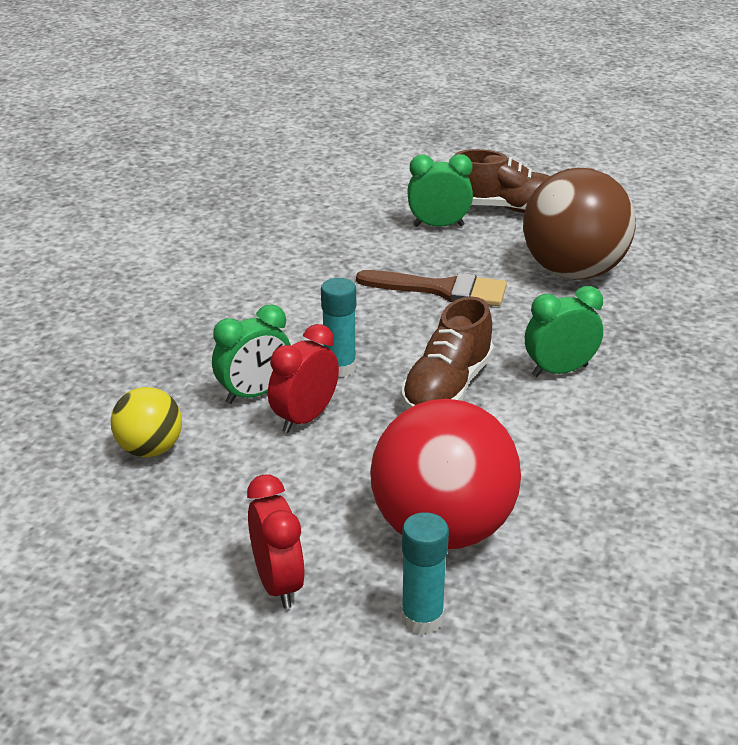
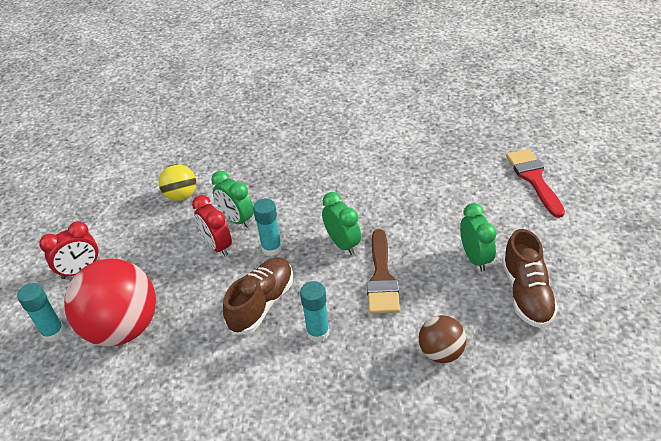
camera: 80 degrees right, 10 degrees up
(305, 418) = (217, 246): red clock -> red clock turned 150 degrees counterclockwise
(327, 166) = (534, 179): none -> red brush
(447, 387) = (262, 303): brown shoe -> brown shoe turned 105 degrees clockwise
(516, 348) = (318, 332): none -> turquoise glue stick
(560, 371) = (296, 362): green clock -> green clock (342, 244)
(573, 272) = (441, 352): brown ball -> brown ball, size x0.52

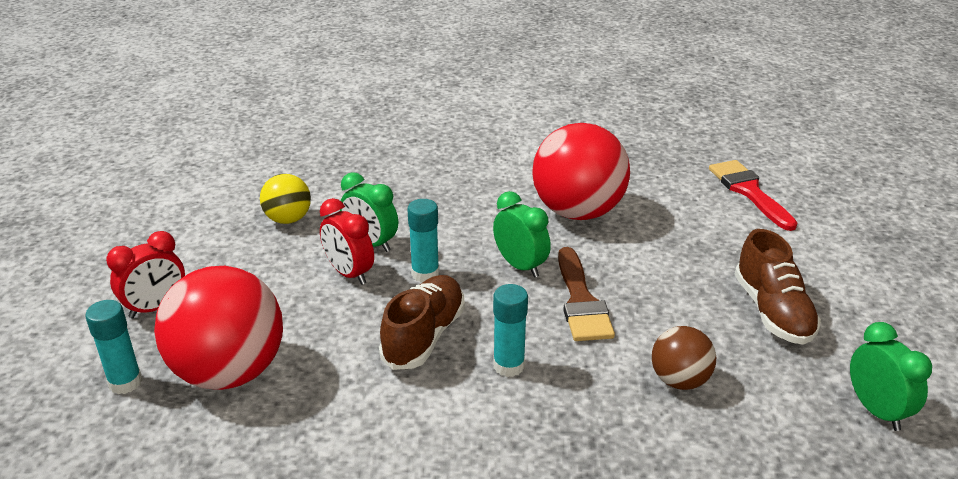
camera: 10 degrees left, 10 degrees down
(395, 195) = (578, 212): none -> red ball
(475, 258) = (697, 276): green clock -> green clock (876, 411)

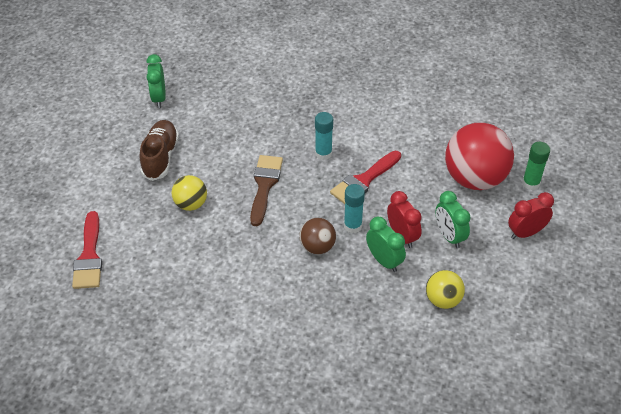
camera: 165 degrees left, 15 degrees up
(125, 382) = (530, 183): turquoise glue stick -> green glue stick
(424, 336) = (364, 180): brown shoe -> red brush
(520, 266) = (289, 220): green clock -> green clock (449, 236)
(578, 212) = (227, 262): red ball -> none
(672, 261) = (191, 204): none -> yellow ball
(679, 380) = (240, 129): brown ball -> brown ball (317, 247)

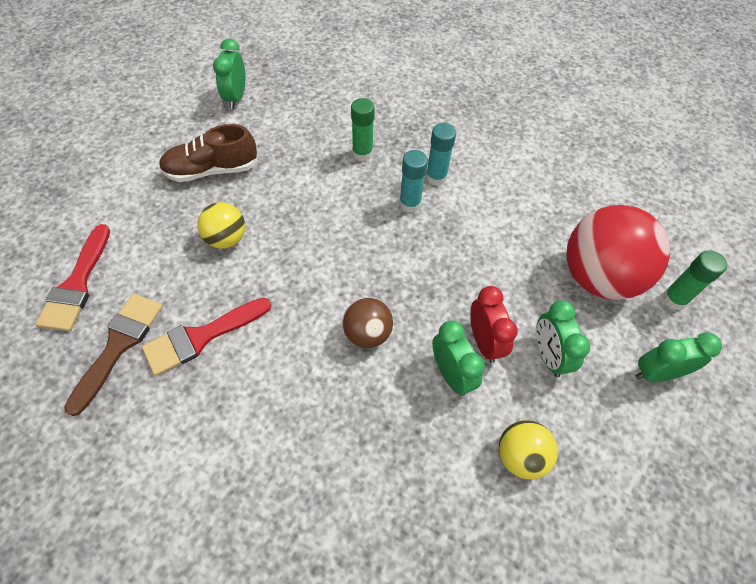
camera: 10 degrees right, 10 degrees up
(160, 157) = (211, 170): brown shoe -> brown shoe turned 120 degrees counterclockwise
(264, 186) = (324, 232): brown brush -> brown brush (119, 345)
(276, 123) = (362, 153): none -> green glue stick
(352, 226) = (421, 312): turquoise glue stick -> turquoise glue stick (436, 177)
(364, 180) = (452, 250): red brush -> red brush (201, 337)
(525, 233) = (657, 373): red clock -> green clock

